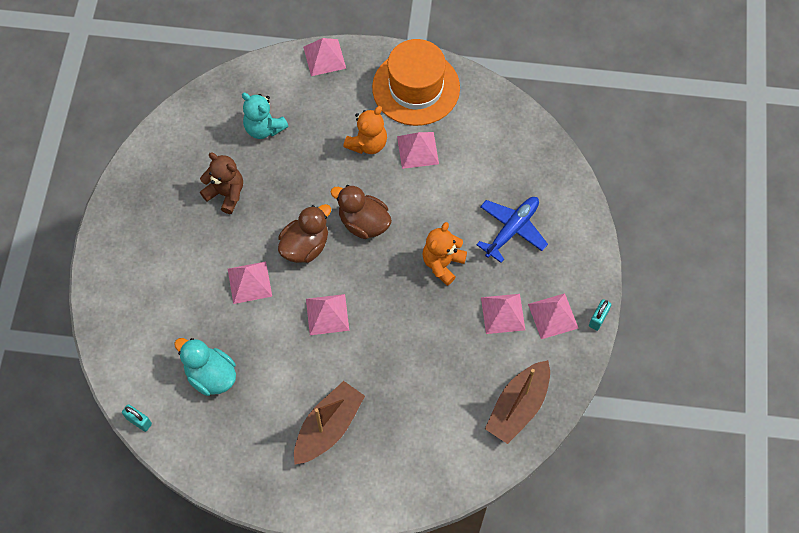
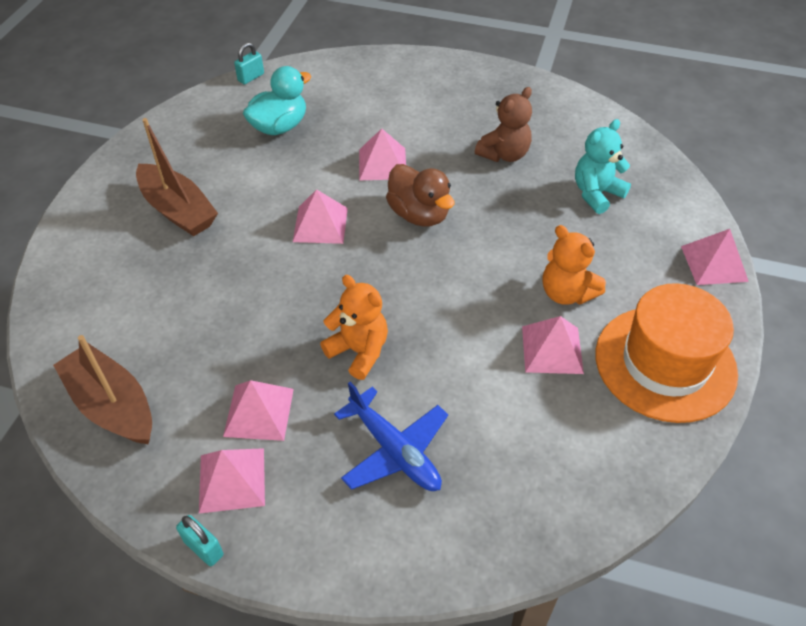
camera: 100 degrees right, 15 degrees down
(363, 223) = (441, 273): brown duck -> none

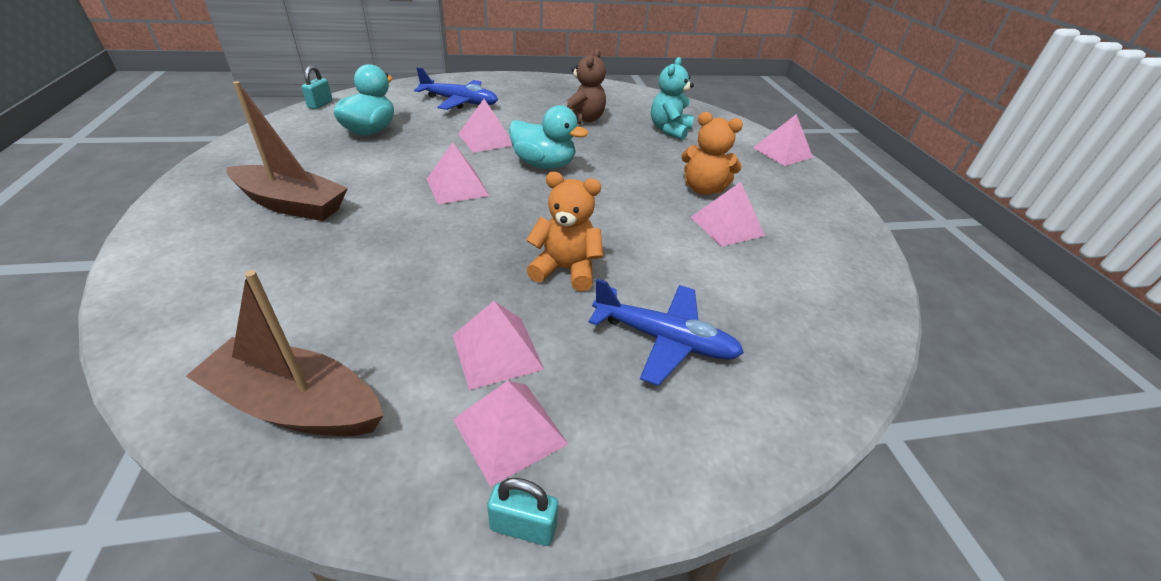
camera: 30 degrees left, 10 degrees down
(386, 99) = (460, 102): none -> blue plane
(419, 214) = (544, 164): brown duck -> turquoise duck
(665, 363) = (812, 214): orange hat -> none

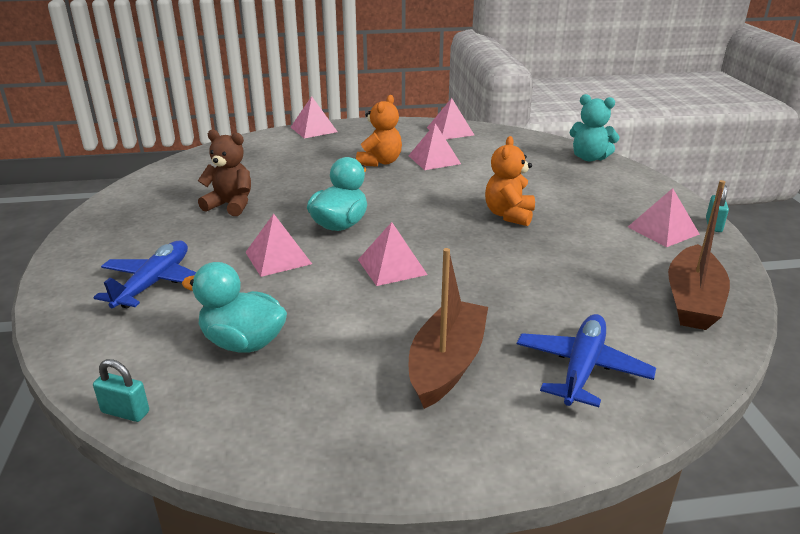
camera: 85 degrees left, 10 degrees down
(497, 352) = (605, 236): pink pyramid -> pink pyramid (450, 131)
(664, 340) = (566, 187): blue plane -> blue plane (582, 368)
(669, 130) = (264, 166): turquoise teddy bear -> turquoise teddy bear (589, 158)

